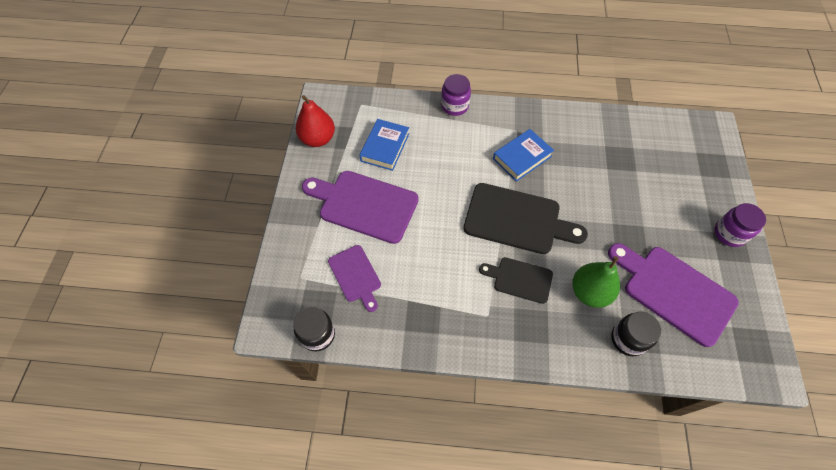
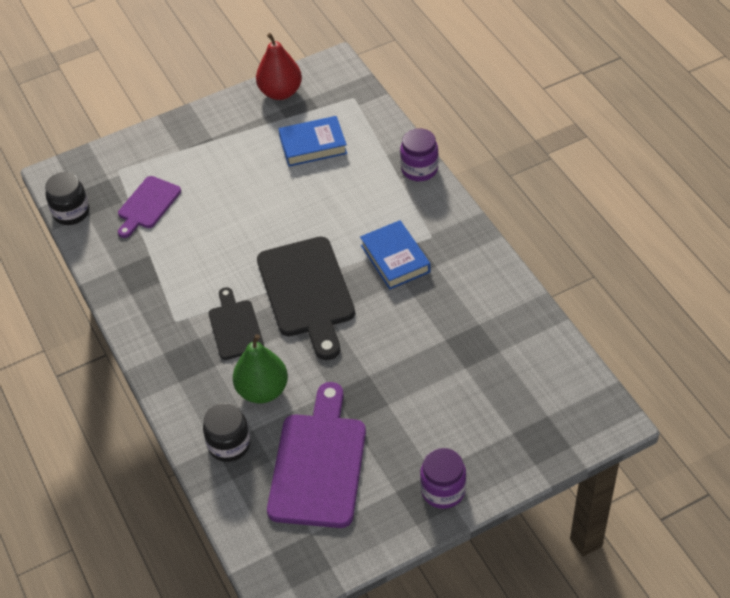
camera: 60 degrees right, 10 degrees down
(364, 205) = (230, 168): purple cutting board -> none
(522, 158) = (395, 258): blue book -> blue book turned 45 degrees clockwise

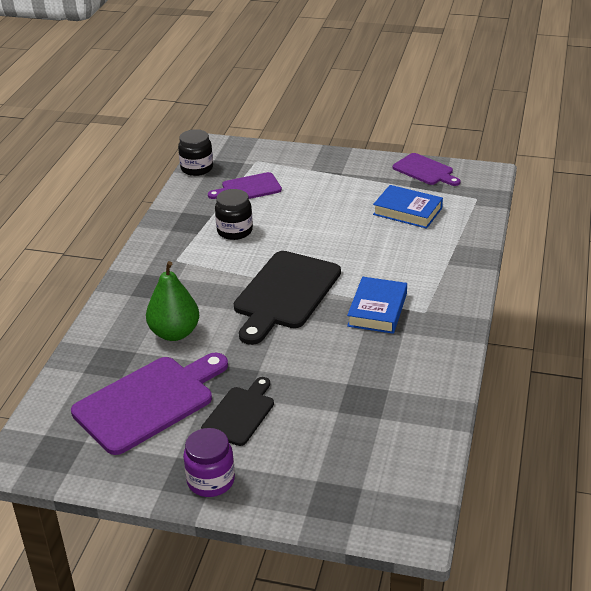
camera: 40 degrees right, 15 degrees down
(229, 444) = (109, 351): black jar -> black jar (234, 231)
(235, 327) = (208, 286): black cutting board -> black cutting board (240, 414)
(280, 92) = (425, 170): red pear -> purple cutting board
(419, 169) = (471, 265): purple jar -> none

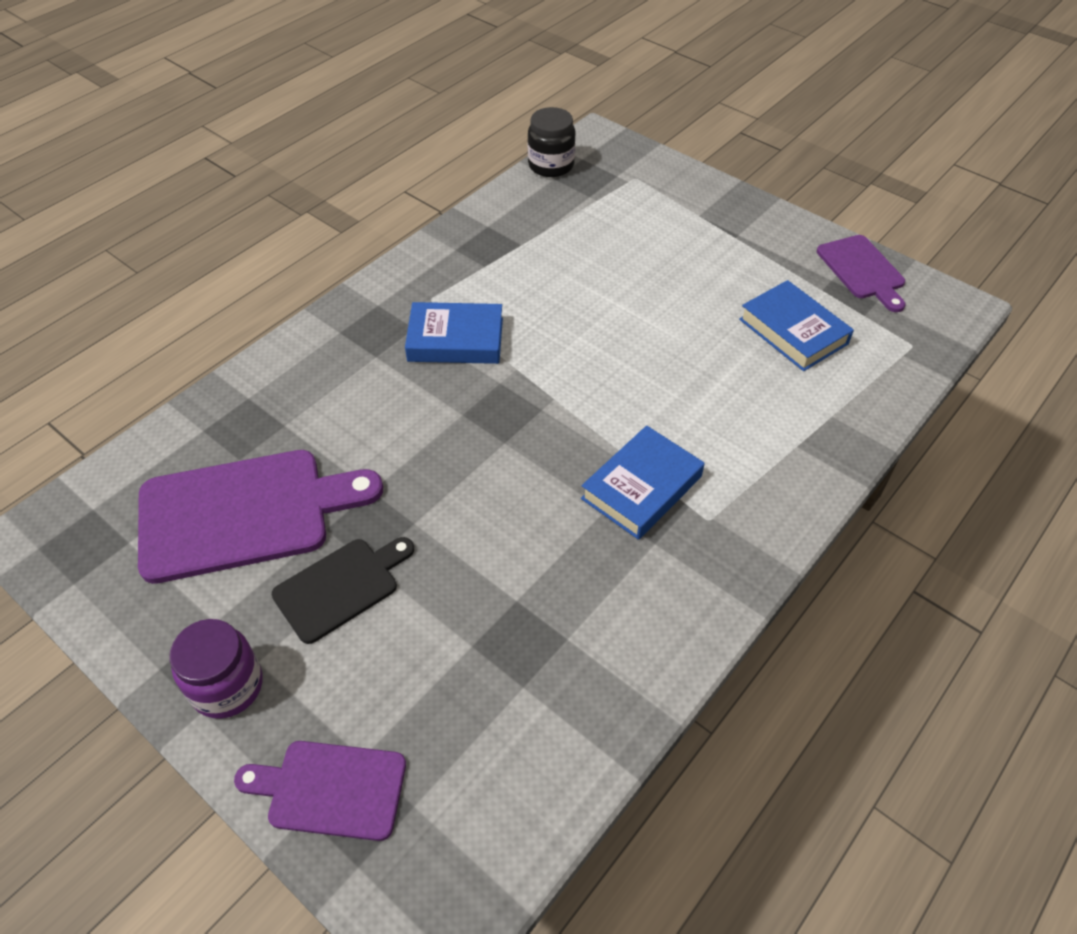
camera: 25 degrees right, 15 degrees up
(174, 333) = (350, 415): green pear -> none
(210, 276) = (455, 340): none -> blue book
(234, 231) = (534, 279): black jar -> none
(248, 188) = (596, 218): purple cutting board -> purple cutting board (331, 789)
(285, 293) = (532, 407): black cutting board -> none

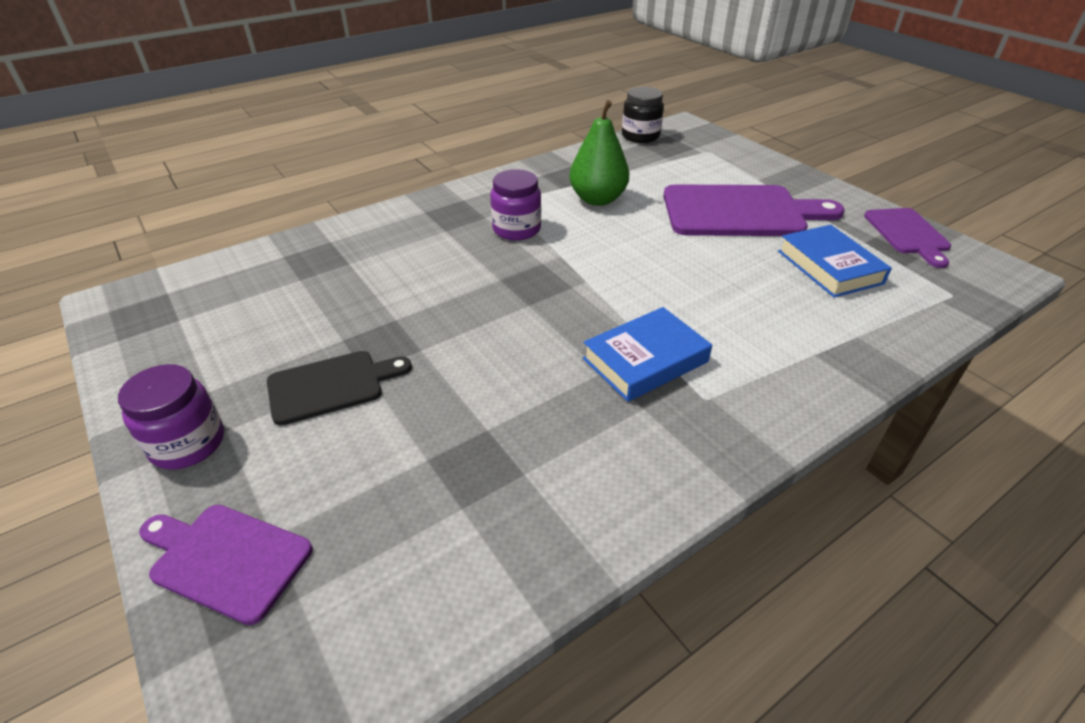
camera: 15 degrees right, 10 degrees down
(244, 513) = (281, 316): purple cutting board -> purple cutting board (740, 212)
(455, 340) = (516, 229): blue book -> purple jar
(531, 277) = (597, 199): none -> green pear

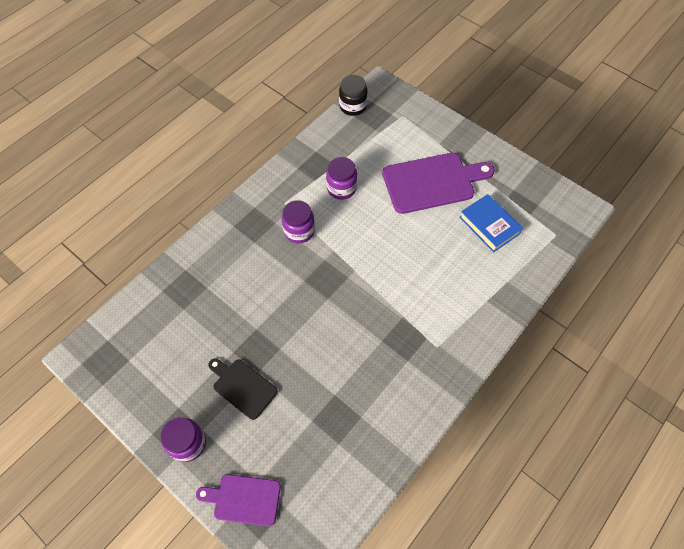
camera: 15 degrees left, 20 degrees up
(331, 386) = (243, 387): black cutting board -> black cutting board turned 105 degrees counterclockwise
(597, 199) = (341, 188): green pear -> purple jar
(645, 360) = (401, 327): blue book -> none
(907, 234) = (531, 183): purple cutting board -> none

